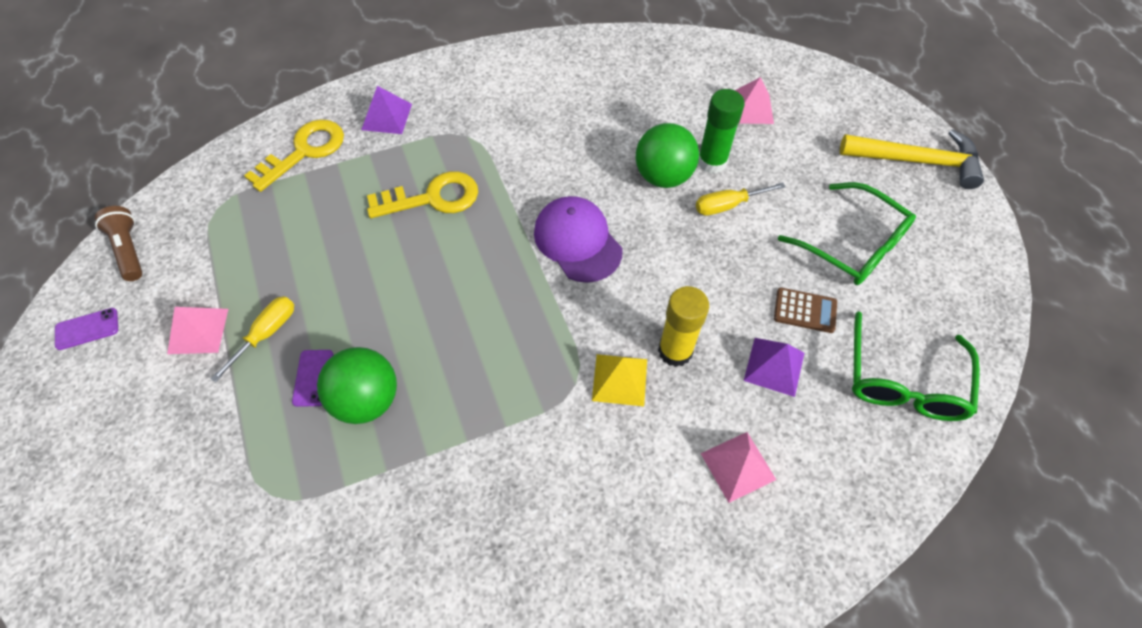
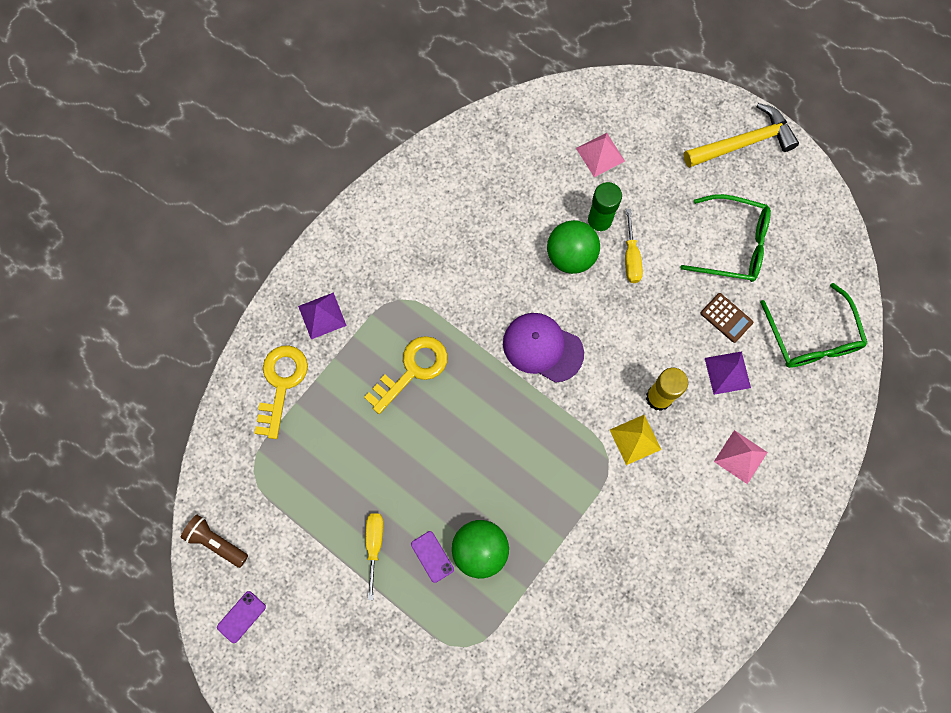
camera: 30 degrees left, 15 degrees up
(198, 331) = (324, 571): pink pyramid -> none
(728, 205) = (631, 257): yellow screwdriver -> yellow screwdriver turned 45 degrees counterclockwise
(805, 310) = (726, 318): brown calculator -> brown calculator turned 60 degrees clockwise

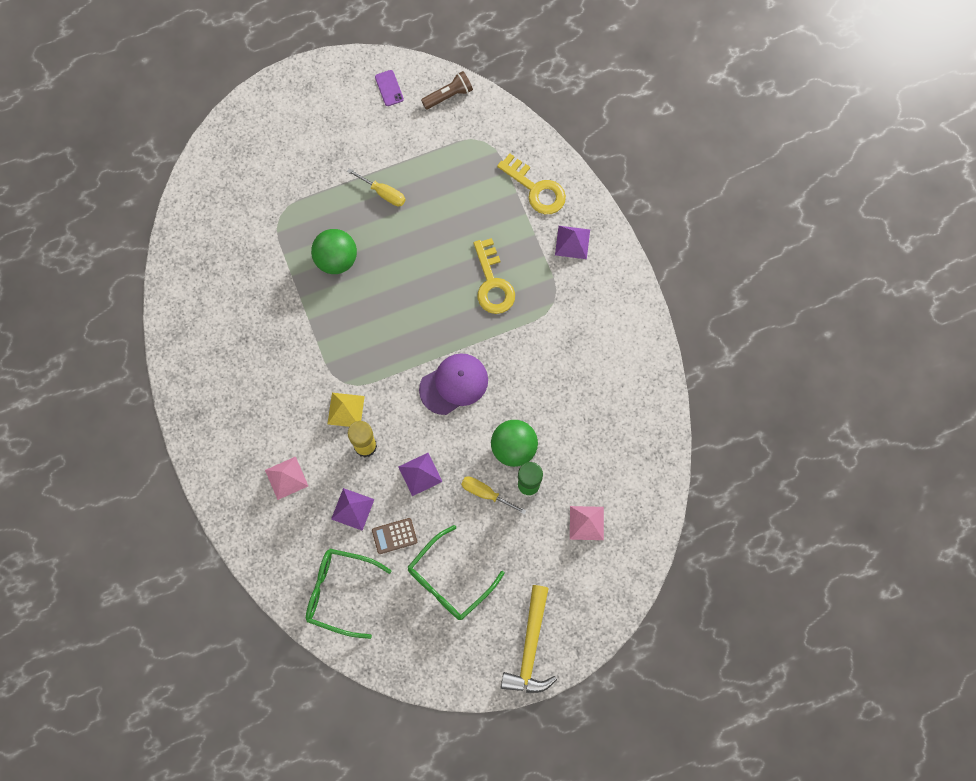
camera: 120 degrees right, 0 degrees up
(432, 556) = (352, 226): purple phone -> none
(652, 328) = (420, 474): none -> purple pyramid

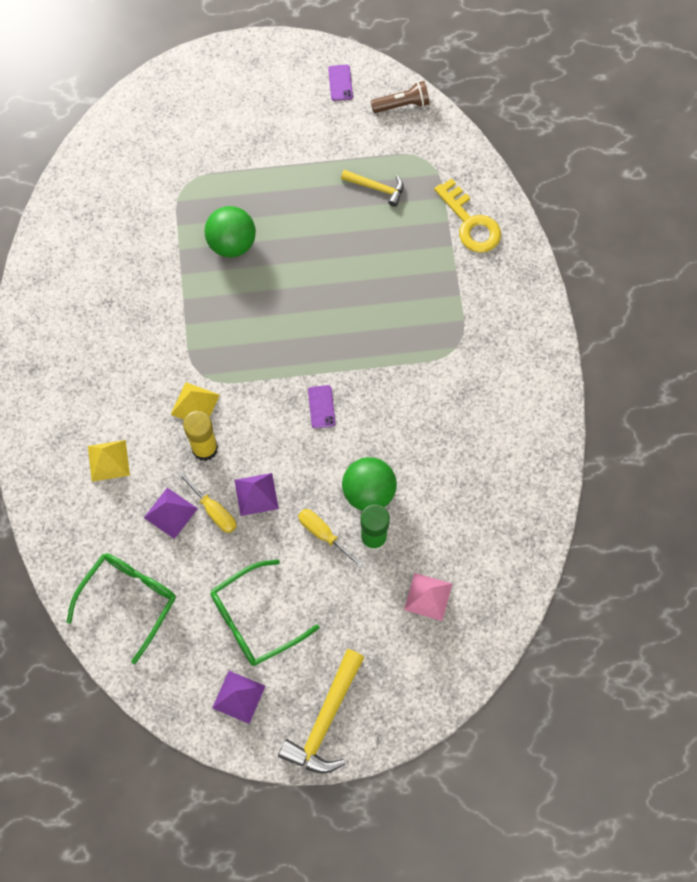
camera: 15 degrees right, 5 degrees down
(286, 478) = (108, 460): pink pyramid -> yellow pyramid
(339, 592) = (129, 600): green glasses -> green glasses turned 90 degrees clockwise
(383, 193) = (302, 187): yellow screwdriver -> yellow screwdriver (213, 510)
(394, 536) = (208, 554): brown calculator -> none
(447, 177) = (376, 188): none -> yellow hammer
(454, 384) = (321, 407): purple cap -> purple phone
(492, 283) = (395, 309): yellow key -> none
(572, 242) = (495, 288): purple pyramid -> purple pyramid (238, 697)

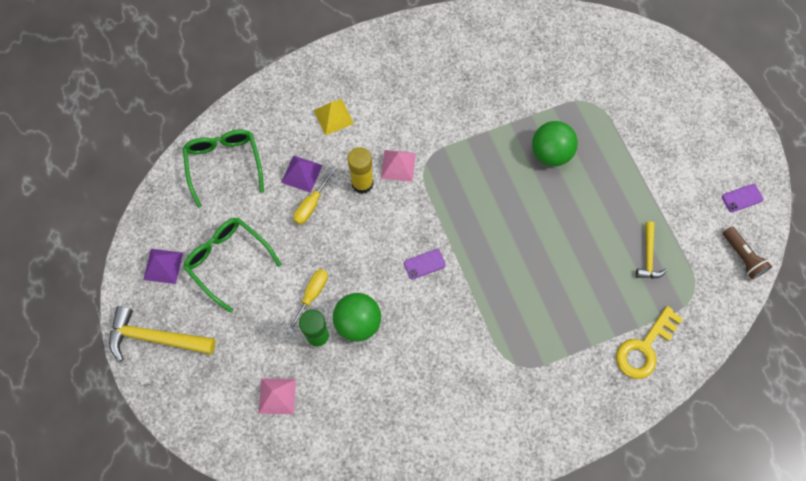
camera: 75 degrees right, 0 degrees up
(129, 600) = (224, 164): green glasses -> green glasses turned 120 degrees counterclockwise
(195, 404) = (398, 165): yellow pyramid -> pink pyramid
(256, 494) = (333, 233): purple pyramid -> none

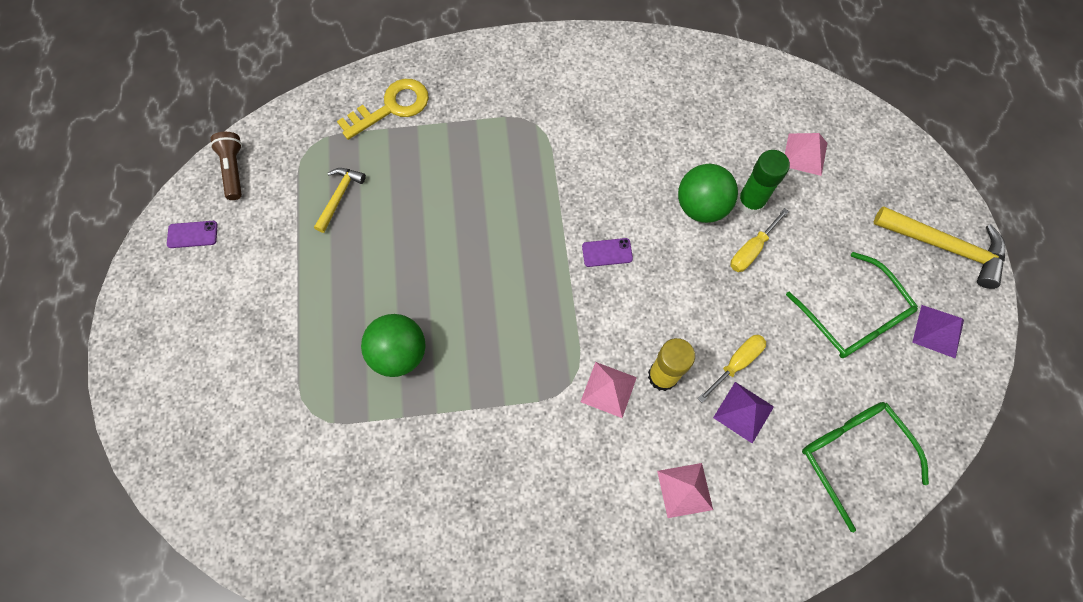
camera: 165 degrees left, 0 degrees up
(224, 164) = (852, 455): green glasses -> green glasses turned 150 degrees clockwise
(333, 117) = (684, 490): yellow pyramid -> pink pyramid

